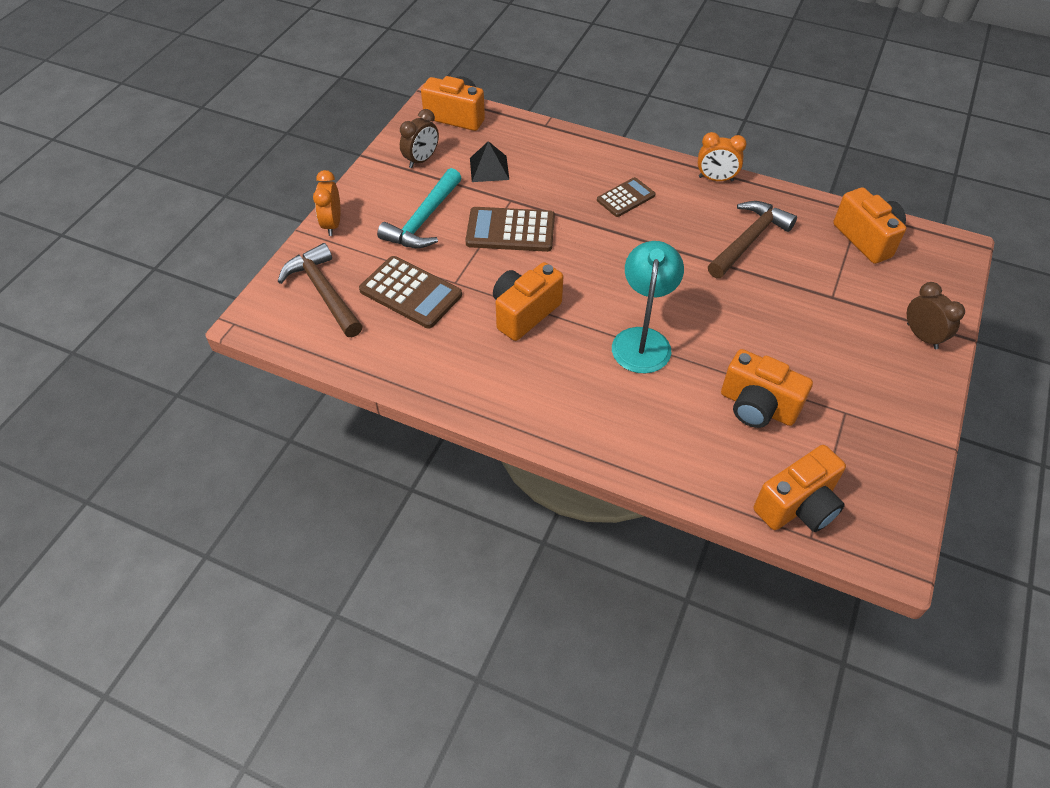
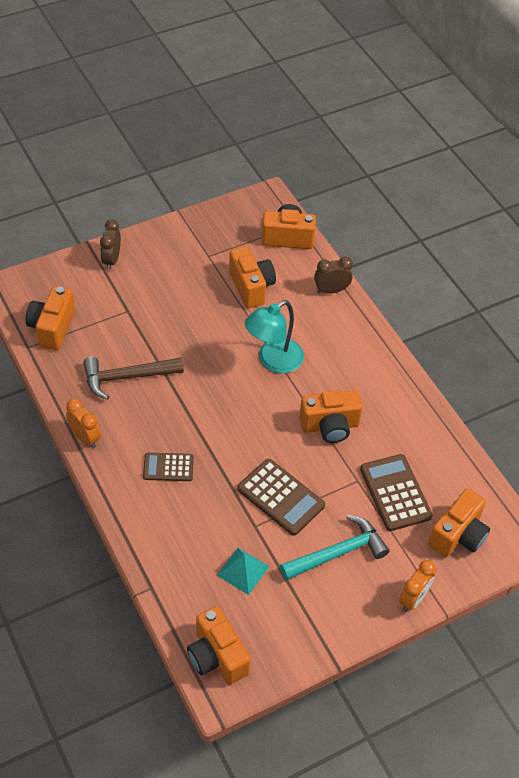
camera: 145 degrees left, 0 degrees up
(324, 292) = (458, 535): brown hammer -> orange camera
(421, 160) = (290, 621): brown clock -> brown clock (331, 290)
(489, 168) = (243, 571): black pyramid -> turquoise pyramid

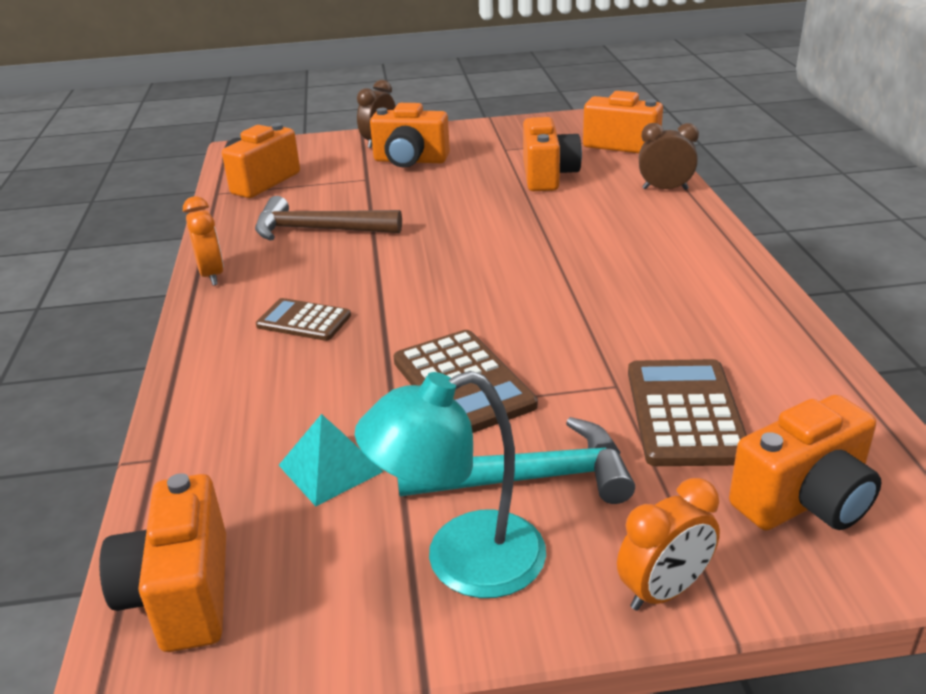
camera: 25 degrees right, 20 degrees down
(273, 361) = (540, 239): turquoise lamp -> turquoise lamp (462, 562)
(330, 426) = (597, 314): orange camera -> orange camera (410, 161)

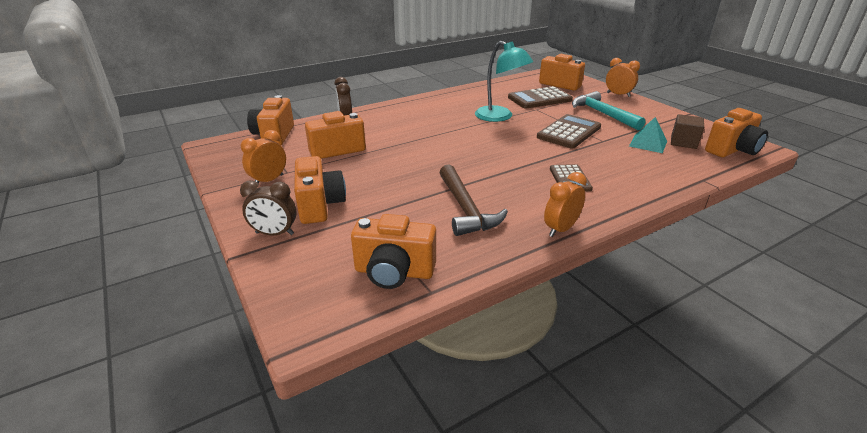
camera: 115 degrees left, 0 degrees up
(287, 530) = (683, 142): none -> brown cube
(462, 562) = (649, 116): turquoise lamp -> turquoise lamp (500, 117)
(491, 141) = (269, 180): none -> orange clock

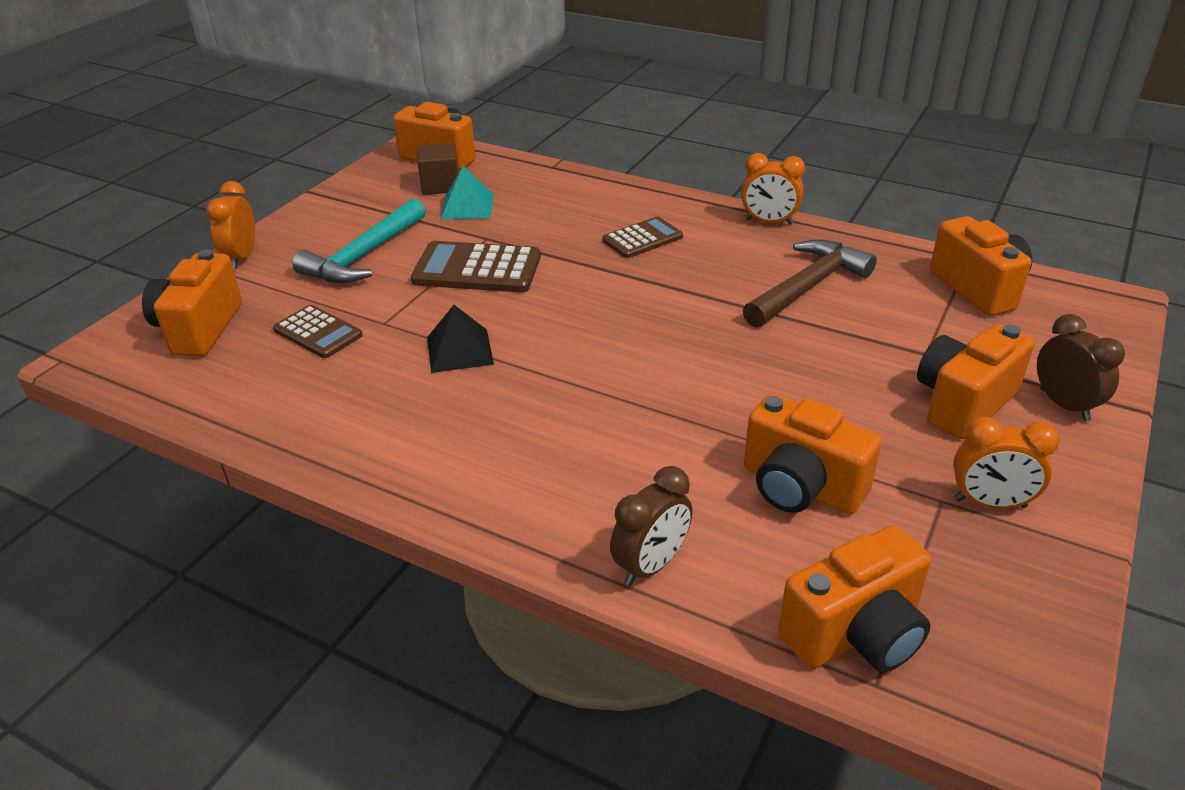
camera: 120 degrees left, 5 degrees up
(500, 117) = (460, 350): turquoise lamp -> black pyramid
(539, 99) = (318, 332): brown calculator -> brown calculator, size x0.63

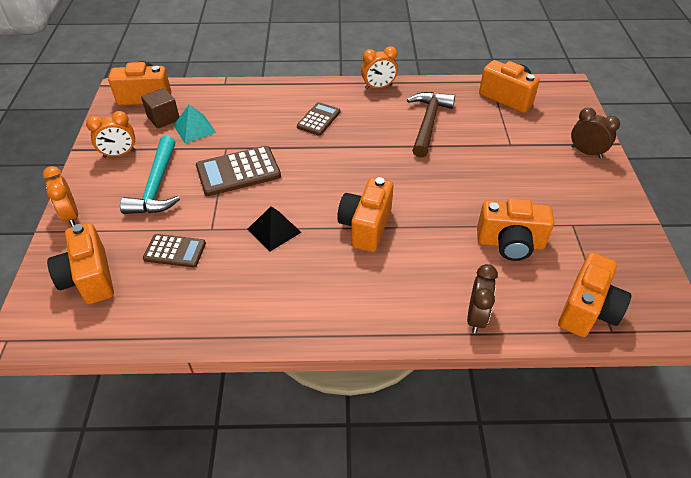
camera: 30 degrees left, 10 degrees up
(963, 403) = (545, 167): orange camera -> orange camera (366, 226)
(990, 503) = (592, 218): orange clock -> orange clock (119, 154)

